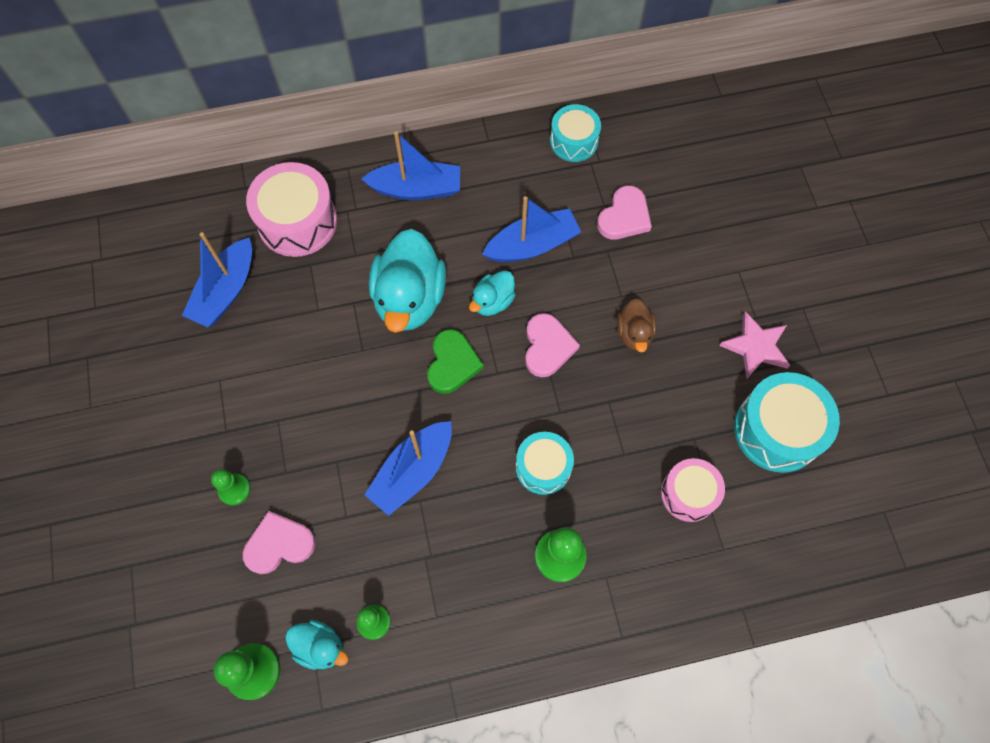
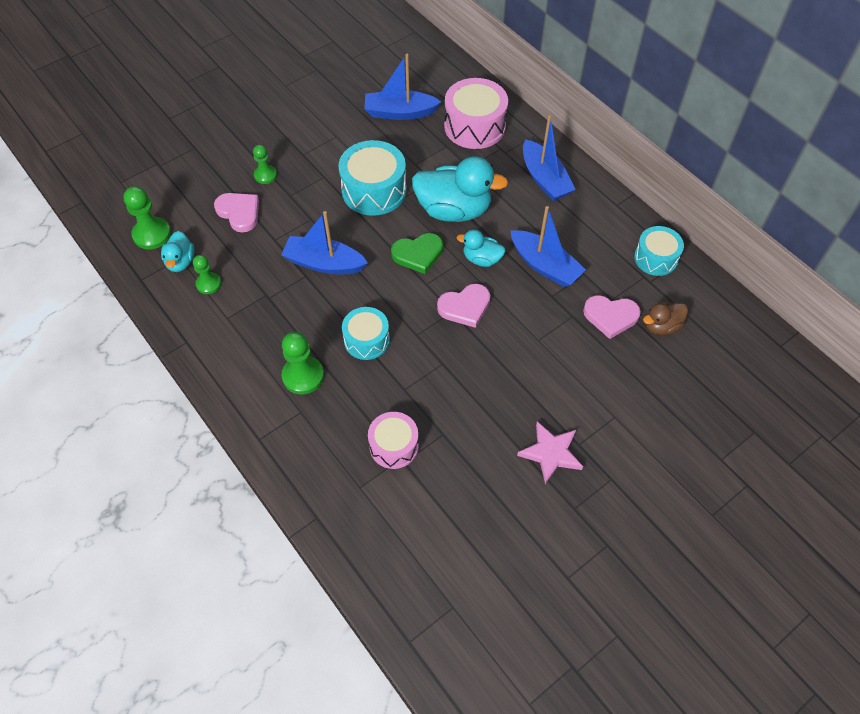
camera: 65 degrees right, 10 degrees down
(409, 299) = (454, 210): turquoise duck -> turquoise duck turned 150 degrees counterclockwise
(634, 333) = (510, 360): brown duck -> brown duck (661, 326)
(777, 430) = (483, 495): turquoise drum -> turquoise drum (374, 190)

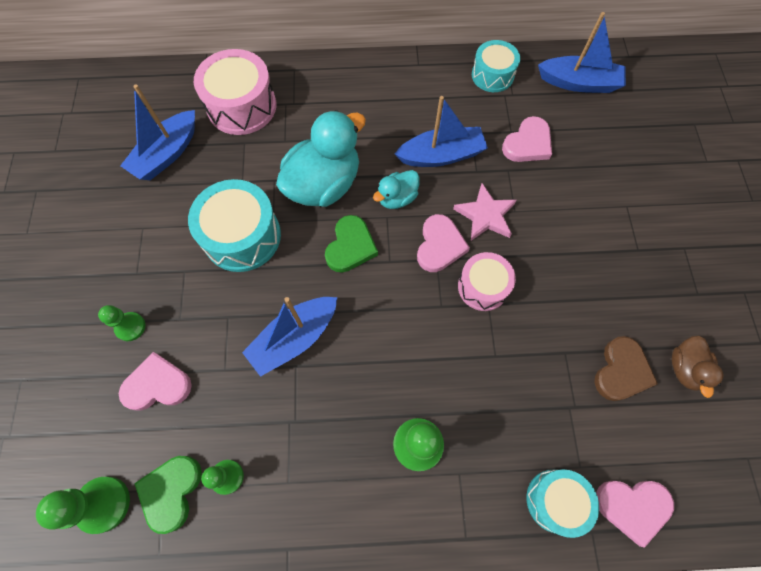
camera: 55 degrees left, 10 degrees up
(180, 262) = (171, 492): turquoise duck -> green heart
(353, 536) = (632, 507): none -> pink heart
(366, 340) = (416, 355): turquoise drum -> turquoise drum (555, 501)
(394, 446) = (553, 405): pink drum -> pink drum (483, 287)
(457, 480) = (621, 371): none -> brown heart
(544, 179) = (349, 94): blue boat -> blue boat (579, 83)
(551, 453) = (635, 277): pink star -> pink star (485, 215)
(661, 326) = (561, 116): brown duck -> brown duck (685, 368)

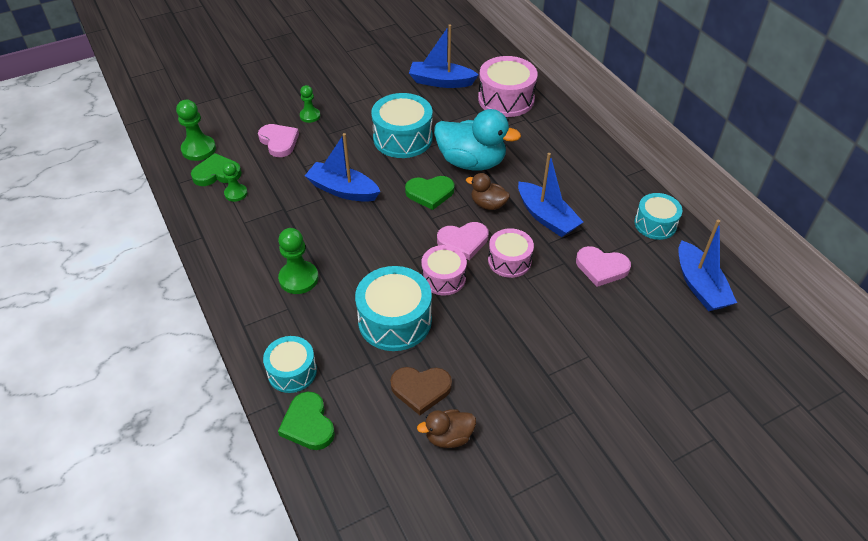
camera: 65 degrees right, 20 degrees down
(397, 198) = (488, 204): turquoise duck -> brown duck
(485, 215) = (509, 261): pink star -> pink drum
(523, 360) = (395, 320): none -> turquoise drum
(632, 507) = (308, 424): pink heart -> green heart

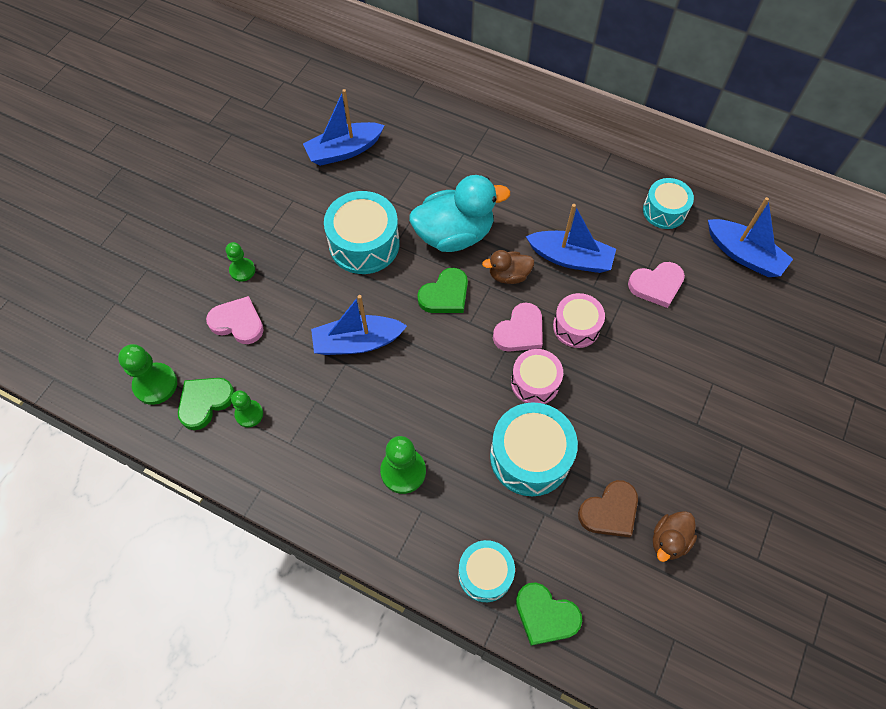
camera: 35 degrees left, 15 degrees up
(506, 99) = (426, 139): pink drum -> none

